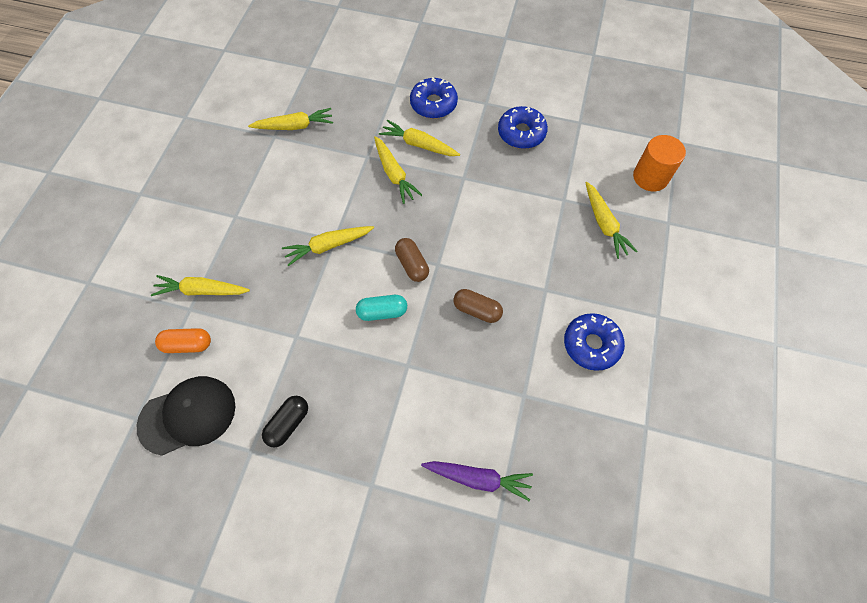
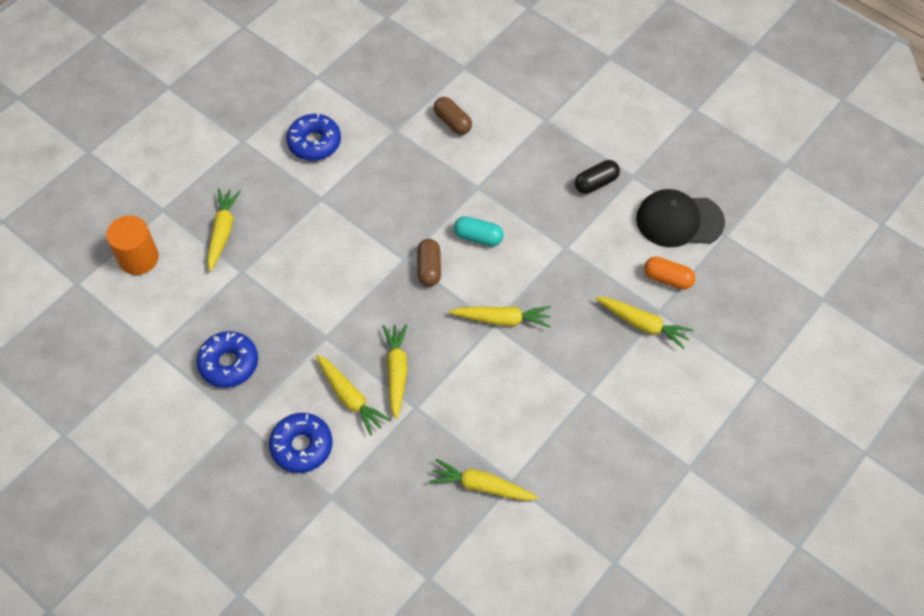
camera: 155 degrees left, 5 degrees down
(477, 310) = (392, 205): brown capsule -> brown capsule (452, 122)
(478, 478) = (463, 94): purple carrot -> none

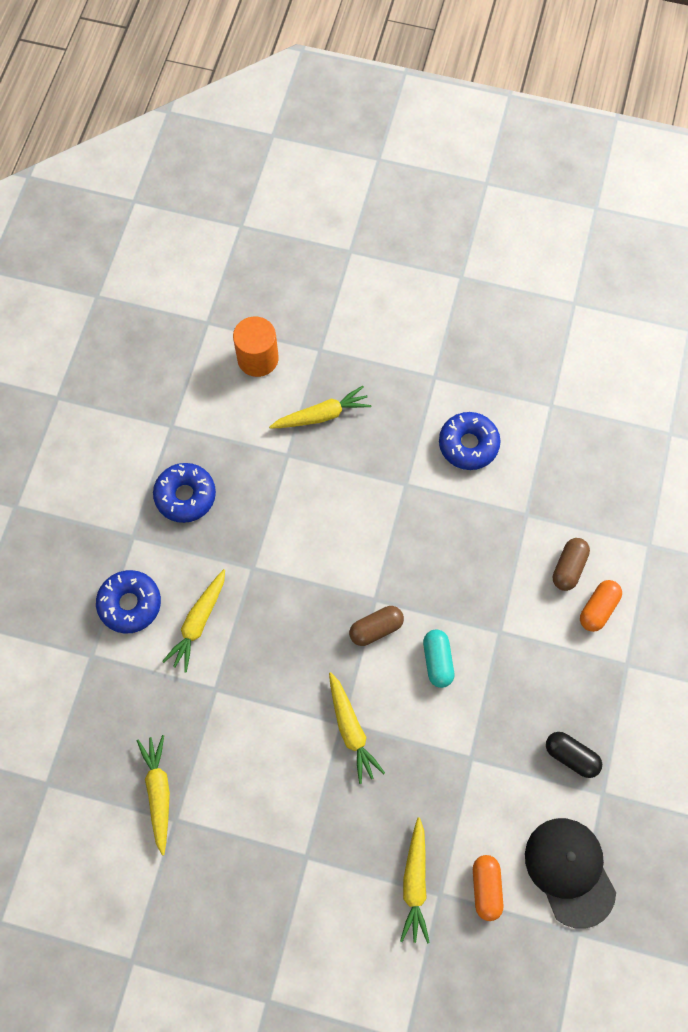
camera: 65 degrees right, 10 degrees up
(396, 372) = (244, 653): yellow carrot -> none
(494, 118) = (598, 608): none -> orange capsule

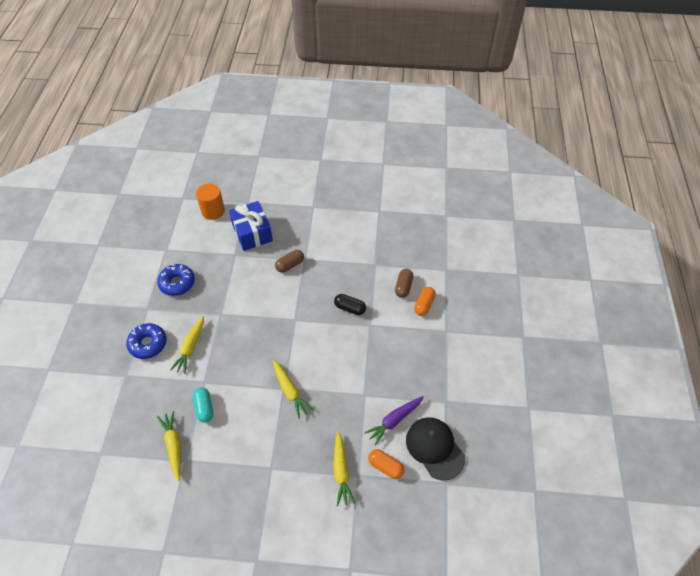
camera: 10 degrees left, 15 degrees down
(322, 415) = (252, 233): yellow carrot -> blue gift
(376, 629) = (297, 334): brown capsule -> brown capsule (290, 265)
(437, 661) = (336, 346): turquoise capsule -> turquoise capsule (204, 408)
(468, 444) = (337, 235): blue donut -> none
(486, 888) = (385, 466): orange capsule -> orange capsule turned 45 degrees counterclockwise
(512, 812) = (394, 420): none -> purple carrot
(571, 756) = (423, 384): black capsule -> black capsule (350, 308)

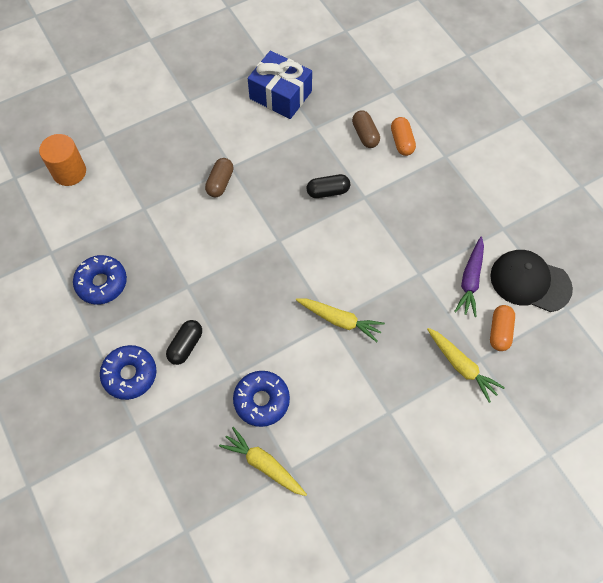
camera: 35 degrees left, 10 degrees up
(190, 347) = (186, 346): yellow carrot -> black capsule
(204, 408) = (261, 400): turquoise capsule -> blue donut
(252, 233) = (142, 171): blue gift -> blue gift (280, 95)
(385, 466) = (499, 331): orange capsule -> orange capsule turned 75 degrees counterclockwise

